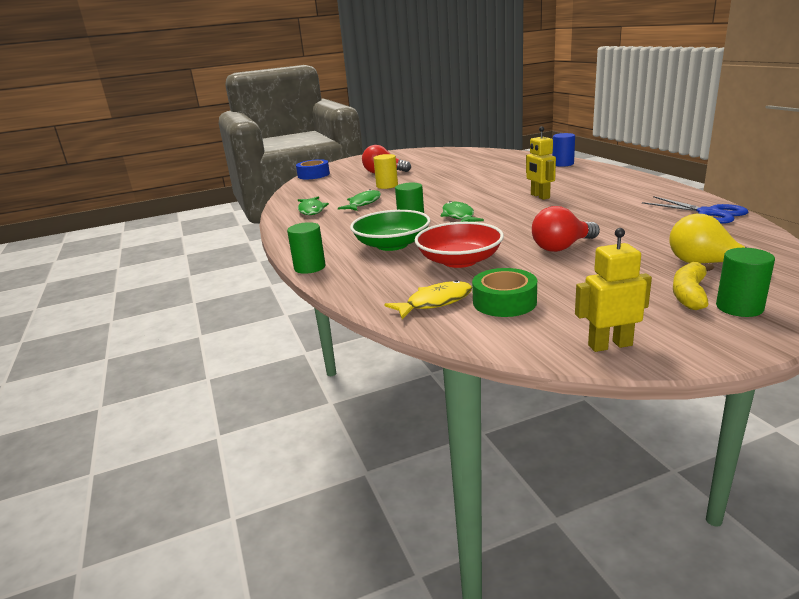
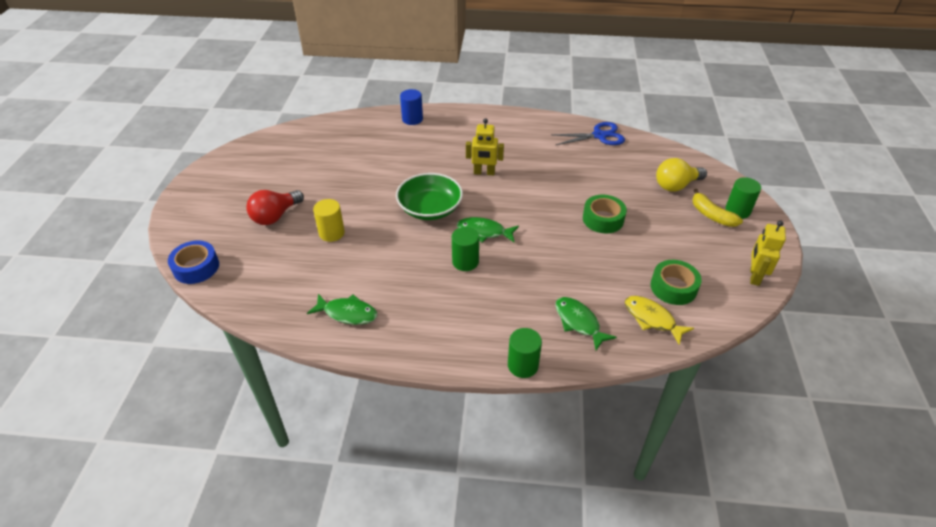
camera: 65 degrees left, 20 degrees up
(363, 203) = (373, 270): green fish -> green fish (579, 322)
(392, 245) = (515, 296): green bowl -> green bowl (430, 208)
(435, 302) = (652, 319): yellow fish -> yellow fish turned 45 degrees counterclockwise
(459, 260) = (585, 275): red bowl -> none
(562, 247) = (603, 219): red light bulb -> green tape

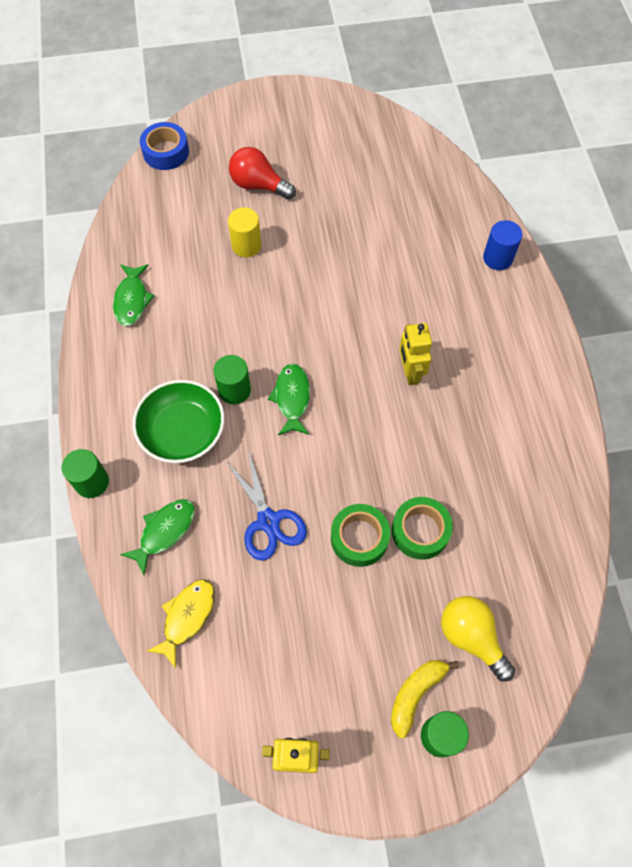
camera: 75 degrees right, 20 degrees up
(430, 208) = (318, 329): green bowl -> green bowl (182, 431)
(599, 136) = (560, 510): blue scissors -> blue scissors (268, 521)
(673, 287) = (248, 642): green tape -> green tape (420, 531)

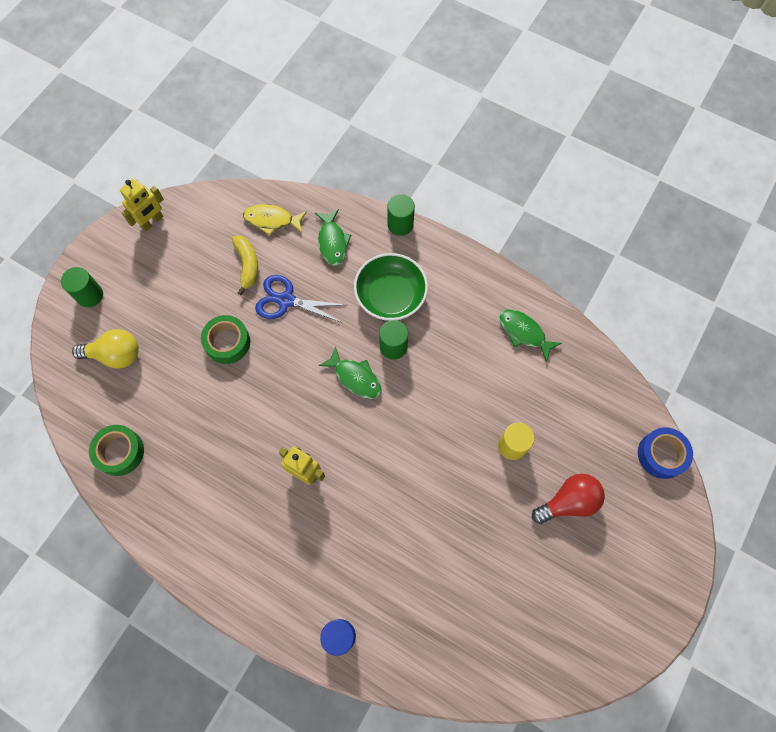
camera: 130 degrees right, 5 degrees up
(187, 617) = (272, 220): yellow fish -> yellow fish turned 120 degrees clockwise
(416, 694) = (120, 301): yellow banana -> yellow banana (247, 265)
(420, 531) = (197, 381): green tape -> green tape (120, 452)

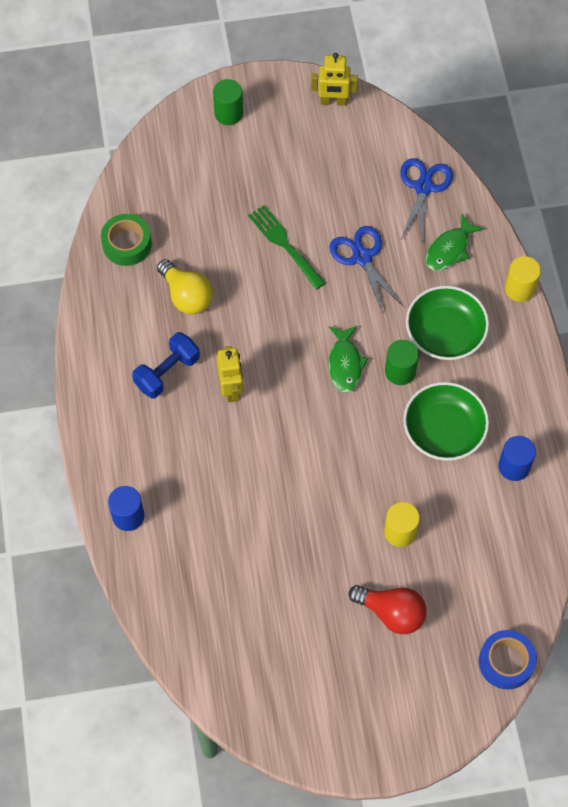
camera: 50 degrees right, 5 degrees down
(115, 355) = (198, 174): yellow light bulb -> yellow light bulb (186, 296)
(227, 342) = (284, 244): green tape -> green fork
(247, 265) = (364, 203): yellow banana -> none
(250, 508) = (167, 372): none -> blue dumbbell
(272, 220) = (423, 187): yellow fish -> blue scissors
(400, 224) = (519, 289): green cylinder -> yellow cylinder
(461, 355) = (443, 430): none -> green bowl
(524, 333) = (514, 466): green fish -> blue cylinder

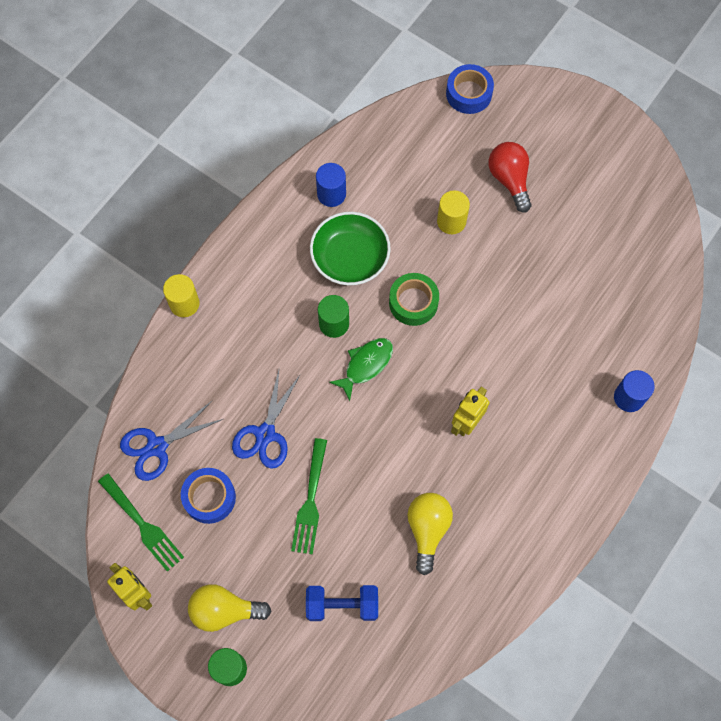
camera: 135 degrees left, 5 degrees up
(127, 244) = (431, 623): green tape -> green tape (413, 302)
(167, 372) = (501, 480): blue dumbbell -> blue dumbbell (342, 605)
(268, 138) = (224, 610): none -> yellow light bulb
(353, 189) = (209, 497): none -> blue tape
(375, 138) = (143, 525): none -> green fork
(445, 333) = (272, 321): green bowl -> none
(450, 249) = (196, 379): green fish -> none

